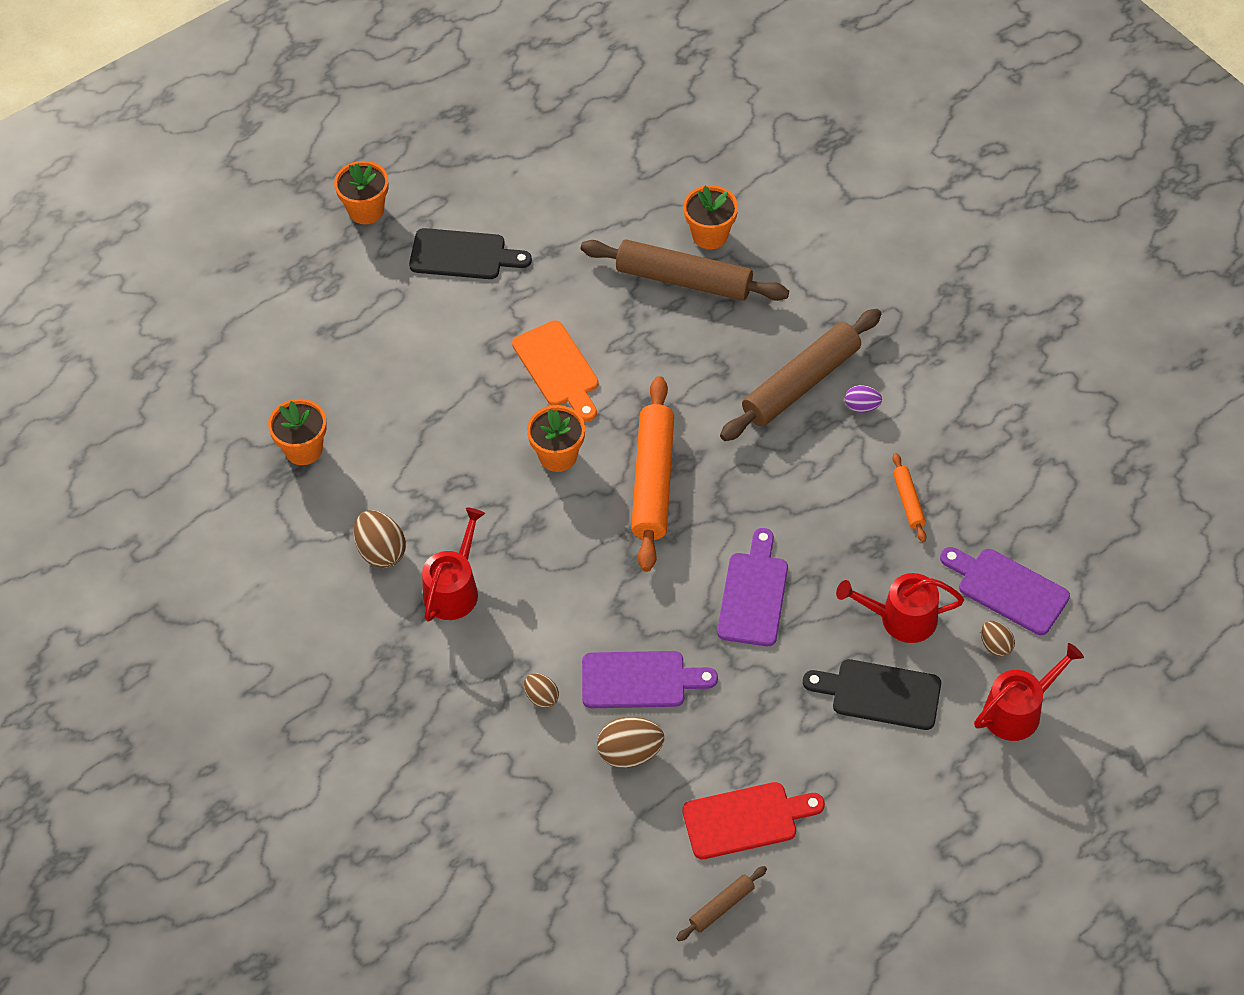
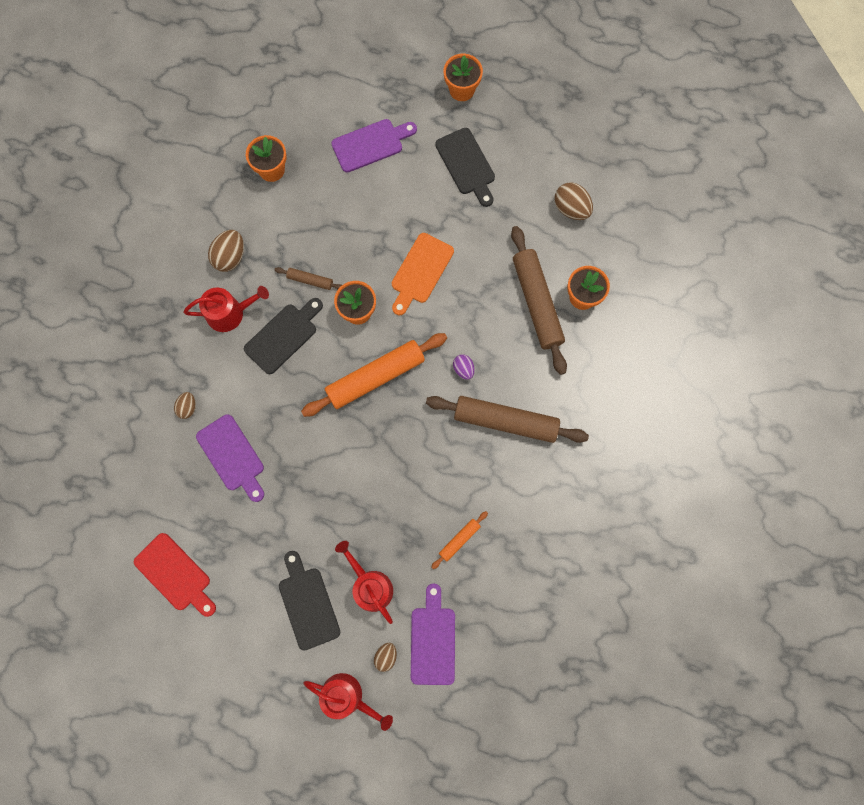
camera: 55 degrees right, 20 degrees up
(528, 548) = (283, 336): none -> black cutting board
(630, 753) = (180, 480): brown egg -> brown egg (571, 209)
(722, 906) = (111, 595): brown rolling pin -> brown rolling pin (310, 280)
(753, 594) = (332, 486): purple cutting board -> purple cutting board (371, 144)
(861, 407) = (512, 469): purple egg -> purple egg (463, 369)

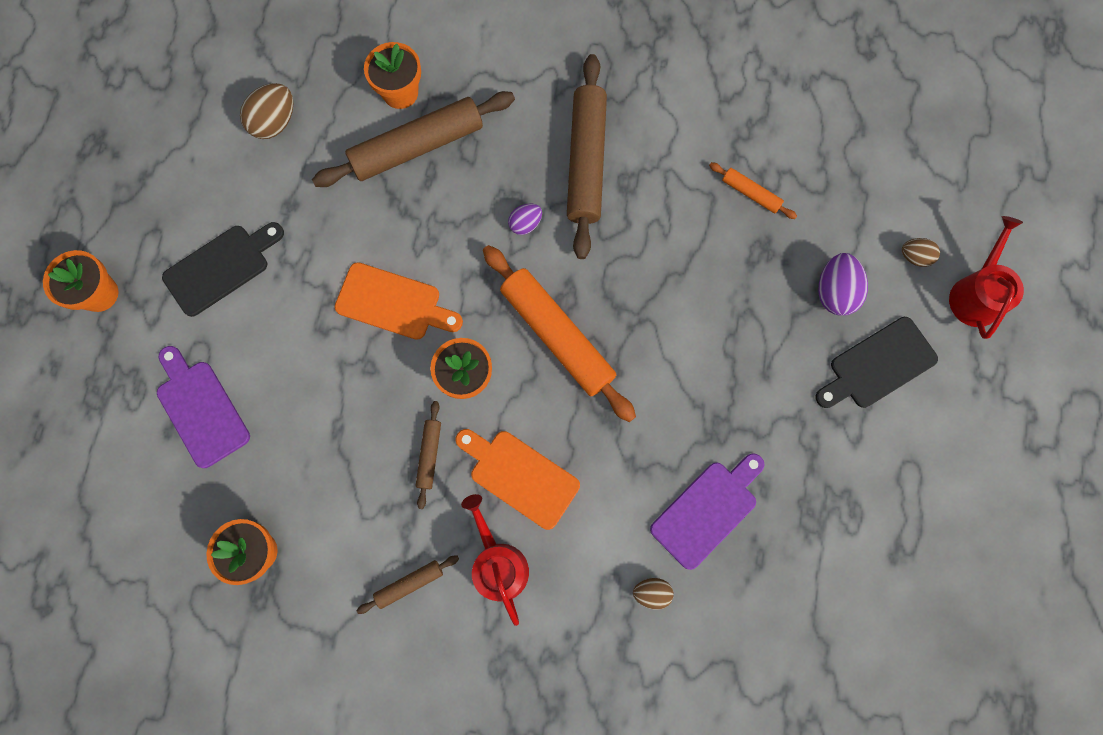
camera: 100 degrees left, 0 degrees up
(175, 574) = (887, 552): red cutting board -> none
(230, 257) = (409, 584): brown egg -> brown rolling pin
(283, 336) = (520, 476): black cutting board -> orange cutting board
(369, 586) = (835, 292): red watering can -> purple egg
(433, 640) = (880, 204): purple cutting board -> none

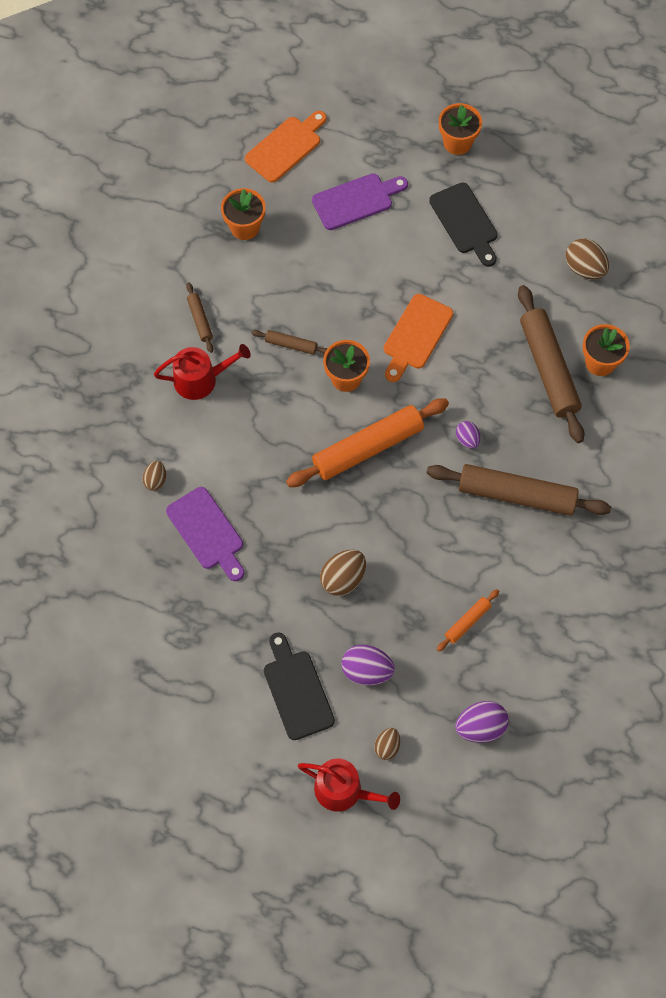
camera: 100 degrees right, 10 degrees down
(520, 476) = (262, 404): orange cutting board -> orange cutting board (286, 147)
(731, 336) = (343, 579): none -> brown egg
(866, 164) = (480, 727): none -> purple egg

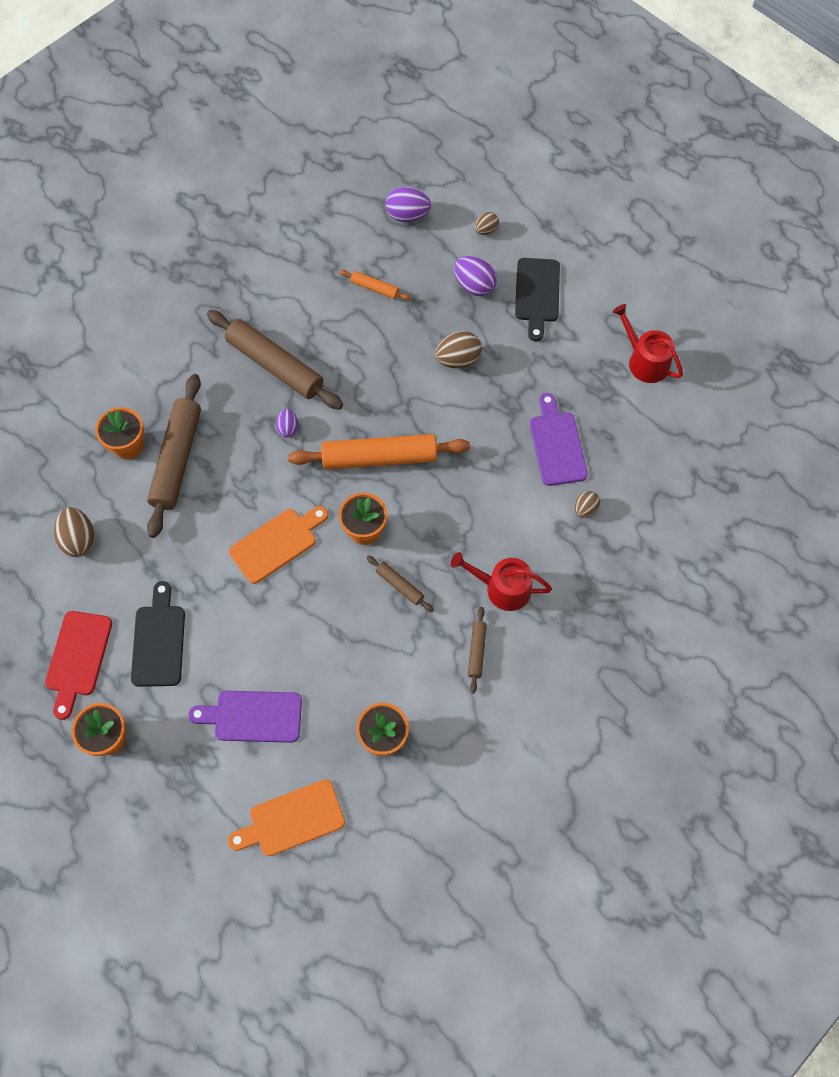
camera: 155 degrees left, 0 degrees up
(344, 790) = (533, 215): red watering can -> red watering can (644, 361)
(467, 622) = (375, 288): orange rolling pin -> orange rolling pin turned 45 degrees clockwise
(520, 184) = (78, 658): none -> red cutting board

